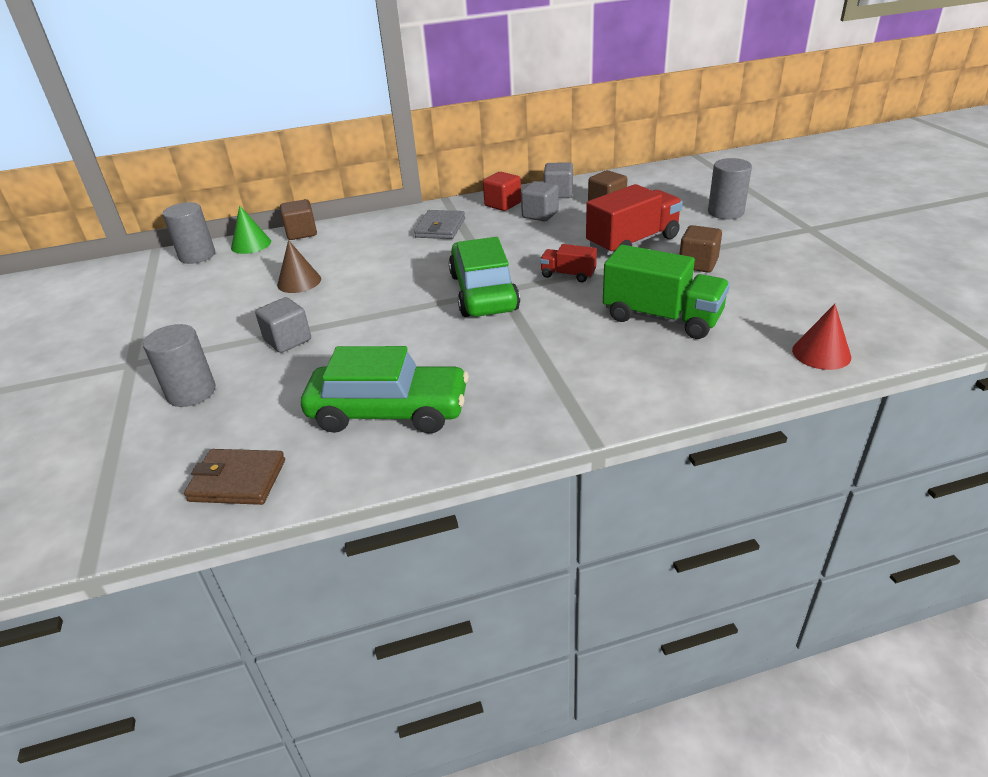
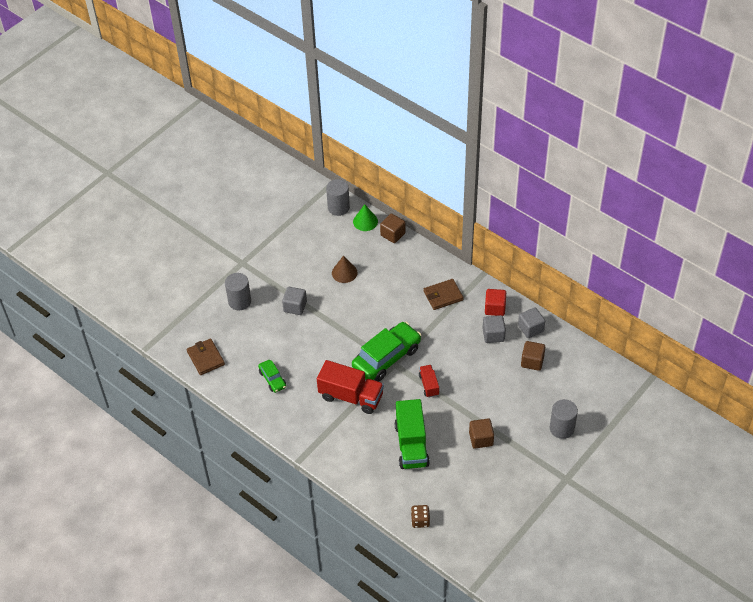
camera: 55 degrees right, 15 degrees up
(389, 412) = (272, 379): green car -> green car, size x0.50
(440, 228) = (443, 296): grey wallet -> brown wallet
(633, 242) = (487, 398): red truck -> red truck (351, 396)
(821, 353) = (420, 520): red cone -> brown dice

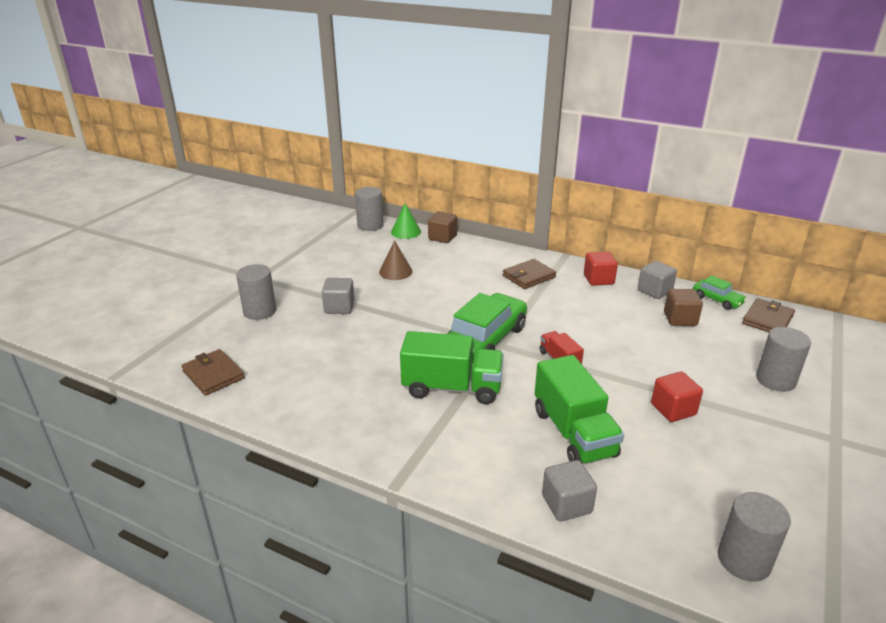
camera: 15 degrees left, 20 degrees down
(272, 379) = (324, 385): green car -> green car (717, 300)
(351, 396) = (452, 388): red truck -> green truck
(420, 520) = (651, 543): brown dice -> none
(462, 538) = (744, 560): none -> grey cylinder
(481, 439) = (673, 409): brown cube -> red cube
(493, 335) = (613, 302): grey cube -> grey cube (566, 504)
(595, 373) = (767, 319): none -> brown wallet

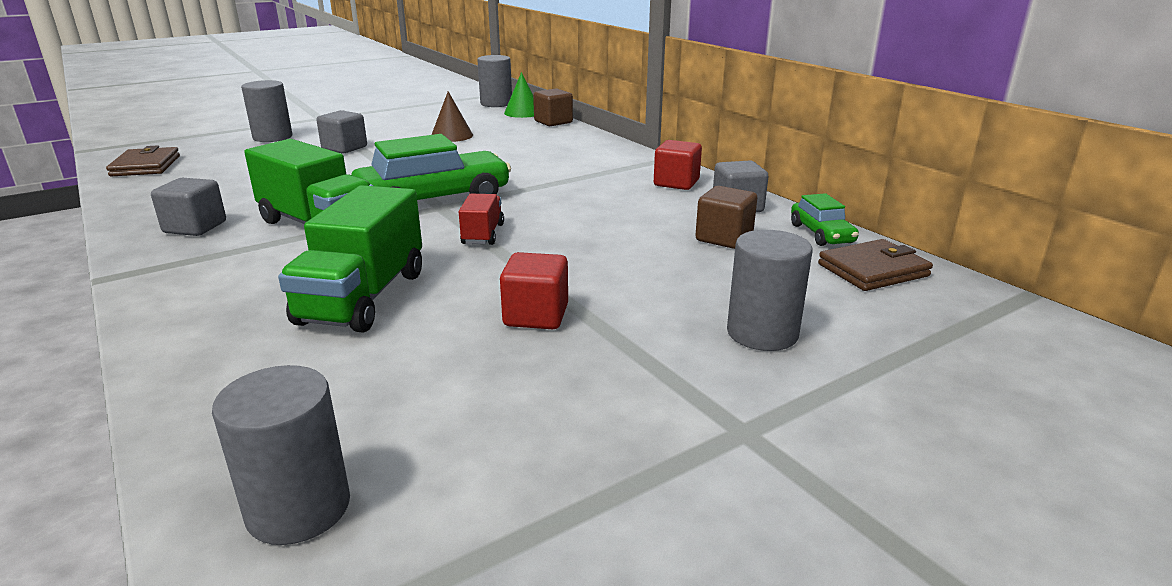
camera: 30 degrees right, 5 degrees down
(529, 276) = (590, 165): brown wallet -> none
(566, 504) = (216, 355): grey cube -> grey cube (195, 227)

